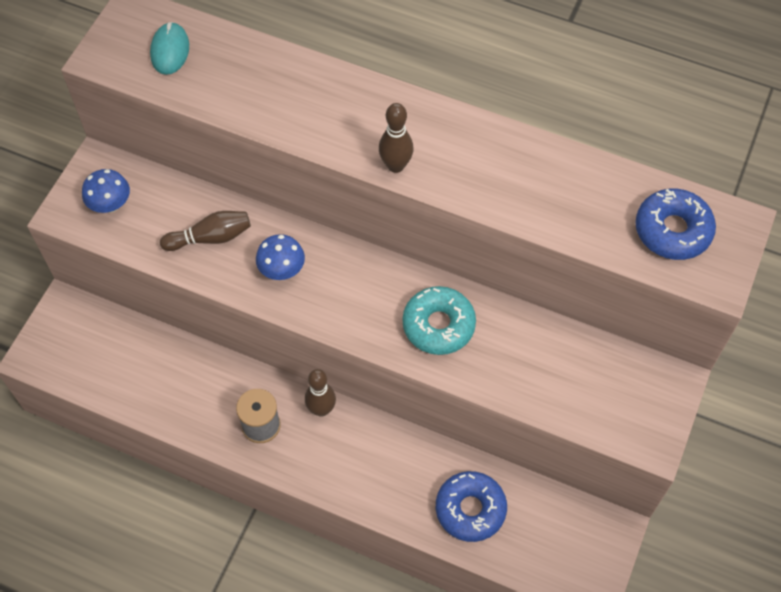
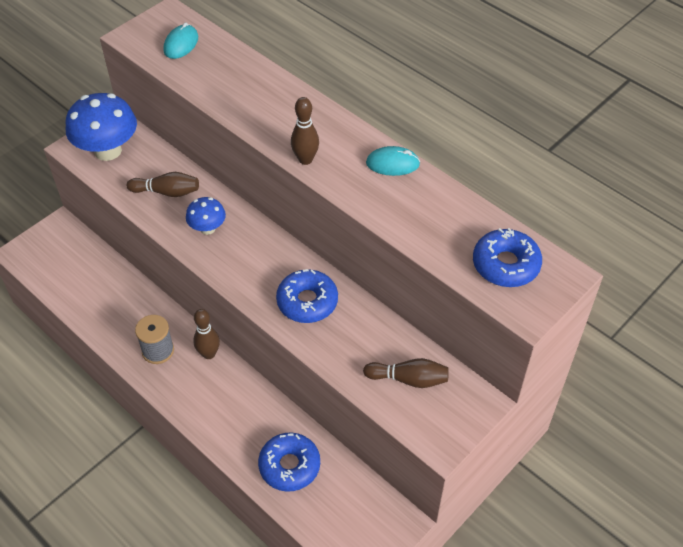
camera: 20 degrees right, 10 degrees down
(110, 204) = (108, 151): blue mushroom -> blue mushroom, size x1.87
(438, 325) = (307, 302): turquoise donut -> blue donut
(496, 141) = (392, 164): none -> turquoise mouse
(588, 381) = (408, 379): none -> brown bowling pin

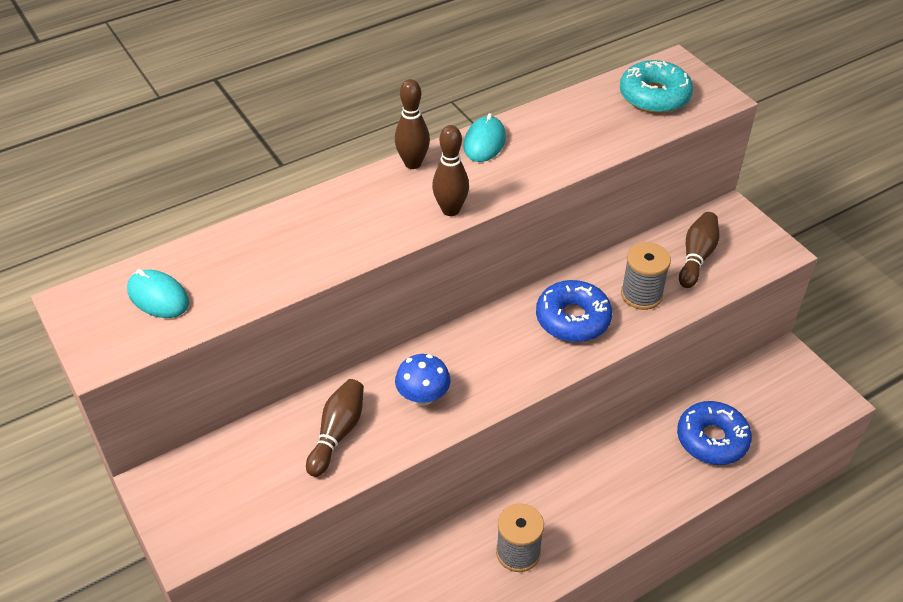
camera: 75 degrees left, 5 degrees down
(108, 151) = (218, 497): blue mushroom -> none
(209, 354) = (537, 494): brown bowling pin -> brown bowling pin (413, 163)
(349, 344) = (641, 294): none -> grey spool
(505, 264) = (654, 96): blue donut -> turquoise donut

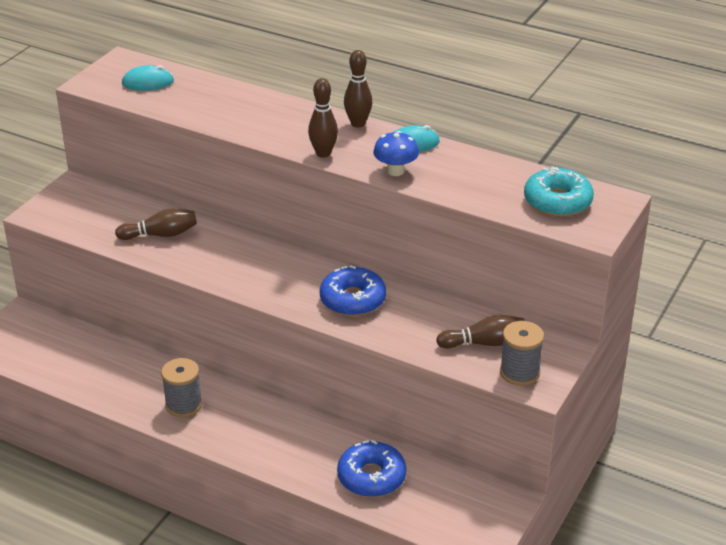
camera: 60 degrees right, 10 degrees down
(158, 297) = (148, 82): turquoise mouse -> turquoise mouse turned 75 degrees clockwise
(423, 397) = (219, 257): blue mushroom -> blue mushroom (395, 171)
(641, 294) = (411, 326): grey spool -> grey spool (519, 372)

